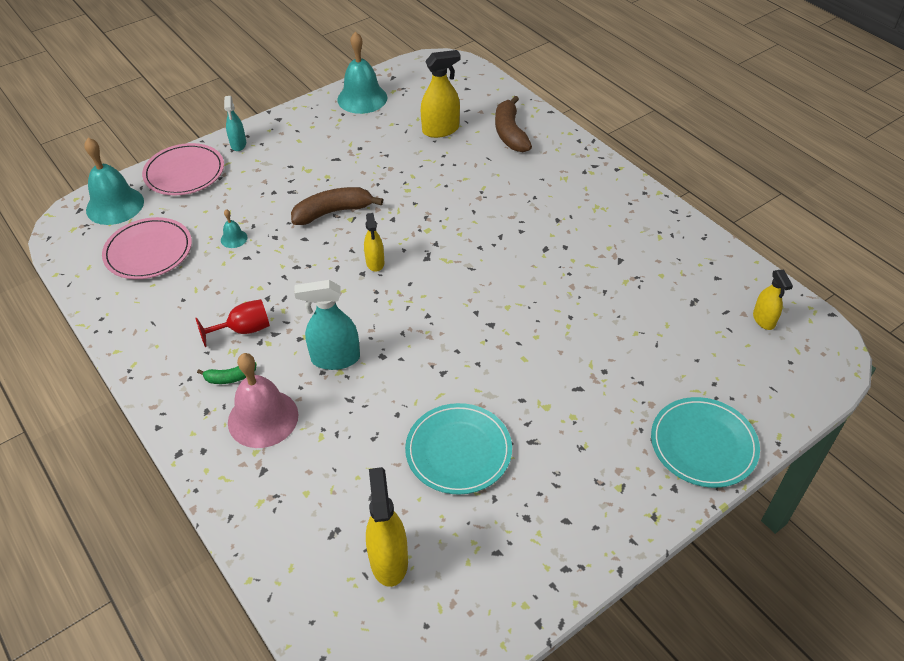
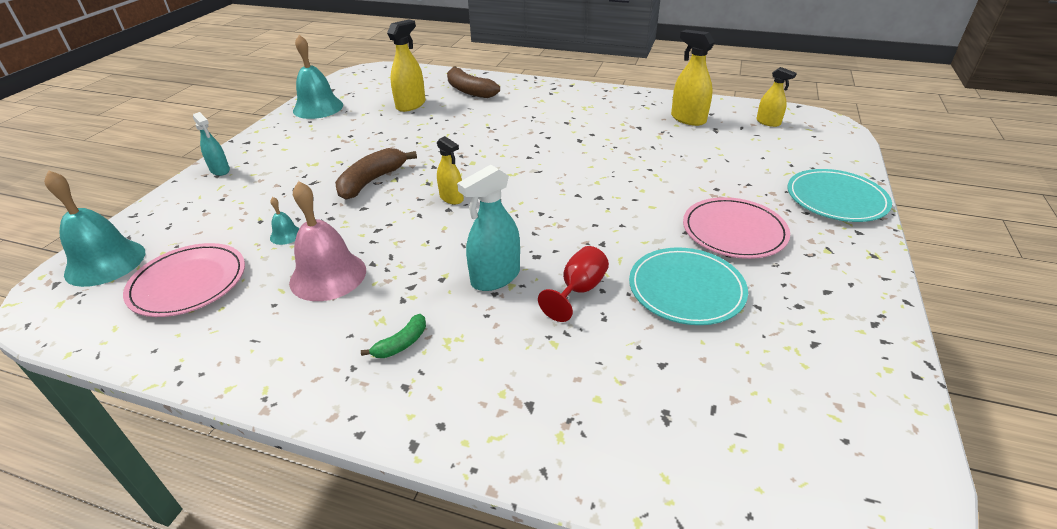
camera: 35 degrees left, 10 degrees down
(184, 172) = (175, 208): pink plate -> pink plate (734, 231)
(243, 330) = (373, 298): red goblet -> red goblet (579, 290)
(263, 418) = (477, 359): pink bell -> pink bell (328, 275)
(389, 560) = (743, 407): yellow spray bottle -> yellow spray bottle (688, 119)

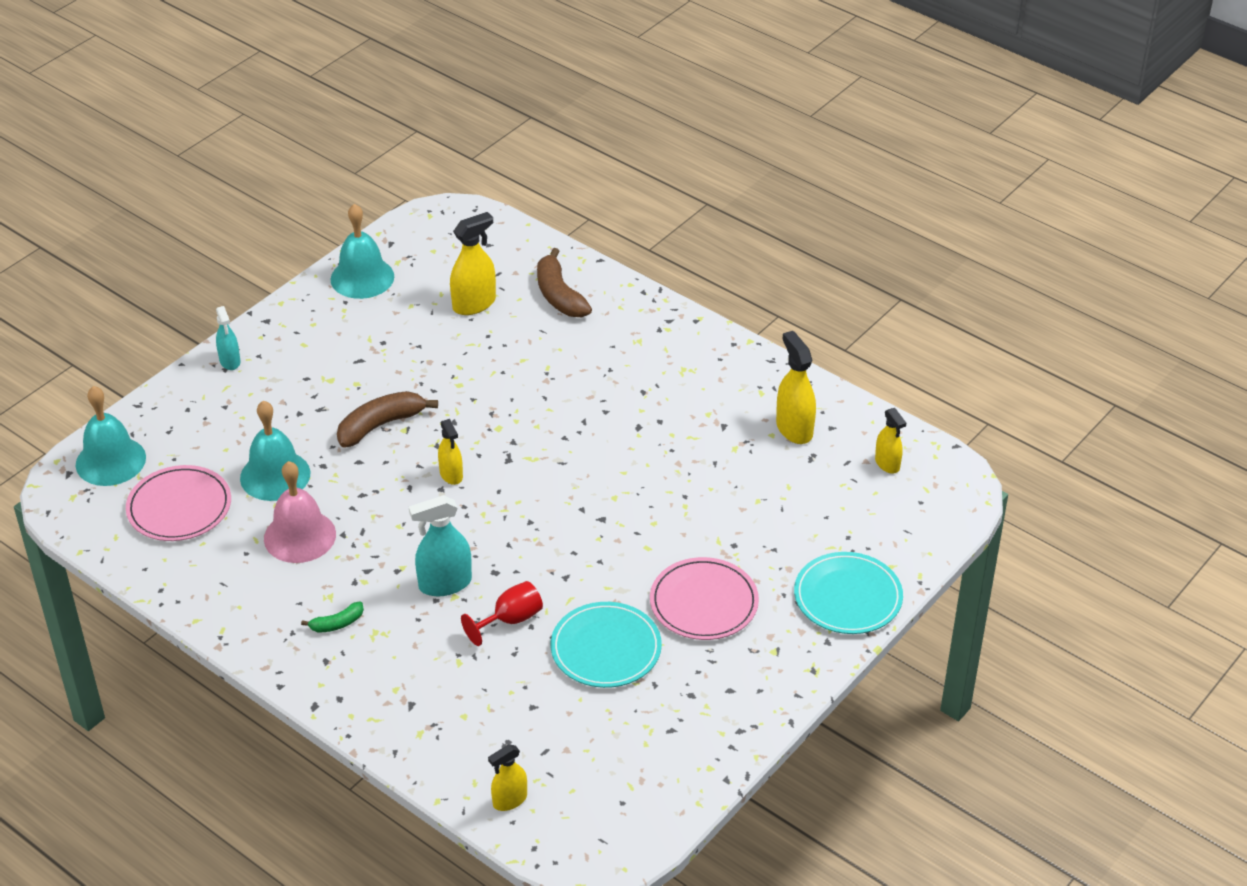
camera: 20 degrees right, 5 degrees up
(286, 235) = (275, 475): turquoise bell -> turquoise bell, size x2.21
(723, 486) = (509, 800): none -> yellow spray bottle

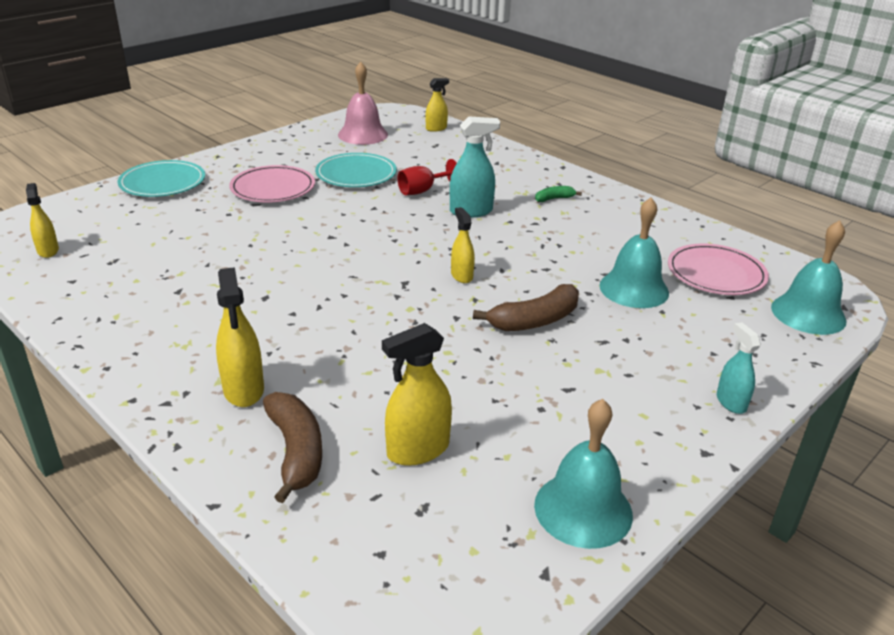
camera: 175 degrees left, 10 degrees down
(300, 536) = (597, 246): pink bell -> pink bell (363, 134)
(794, 429) = (109, 282): yellow spray bottle -> yellow spray bottle (244, 390)

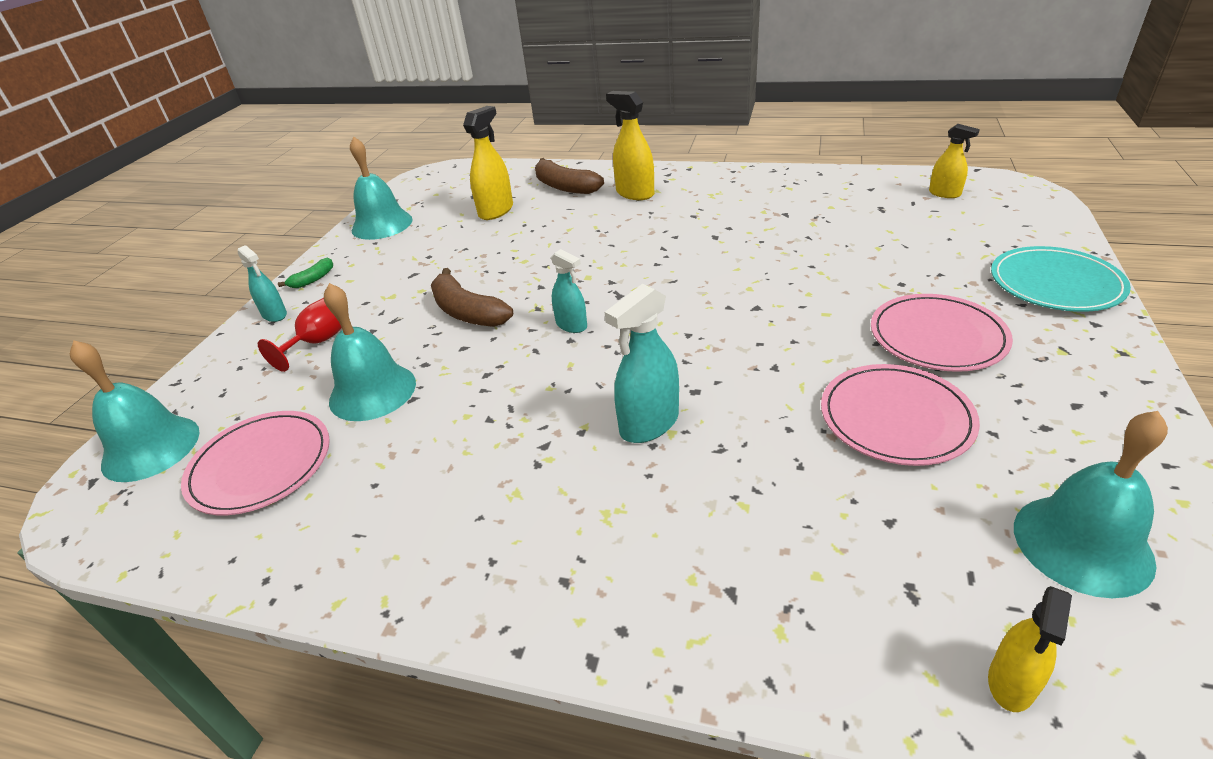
camera: 155 degrees right, 5 degrees up
(356, 174) = (896, 418): turquoise plate -> pink plate
(363, 134) = (1082, 544): pink bell -> turquoise bell
(422, 191) = (759, 432): red goblet -> red goblet (318, 342)
(461, 276) = (571, 325): yellow spray bottle -> turquoise spray bottle
(534, 321) = (467, 312): brown banana -> brown banana turned 75 degrees counterclockwise
(554, 199) = (547, 523): green banana -> green banana (313, 279)

